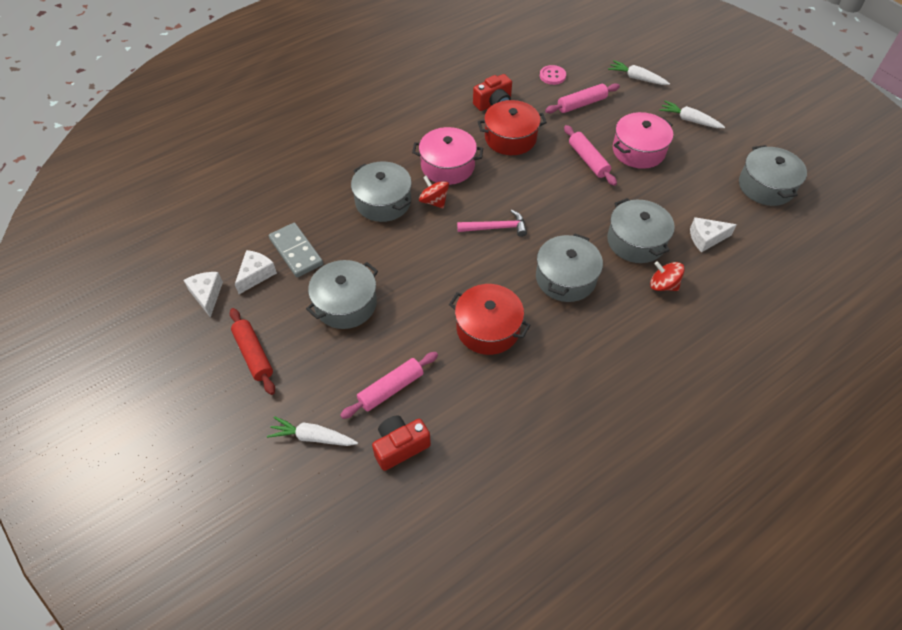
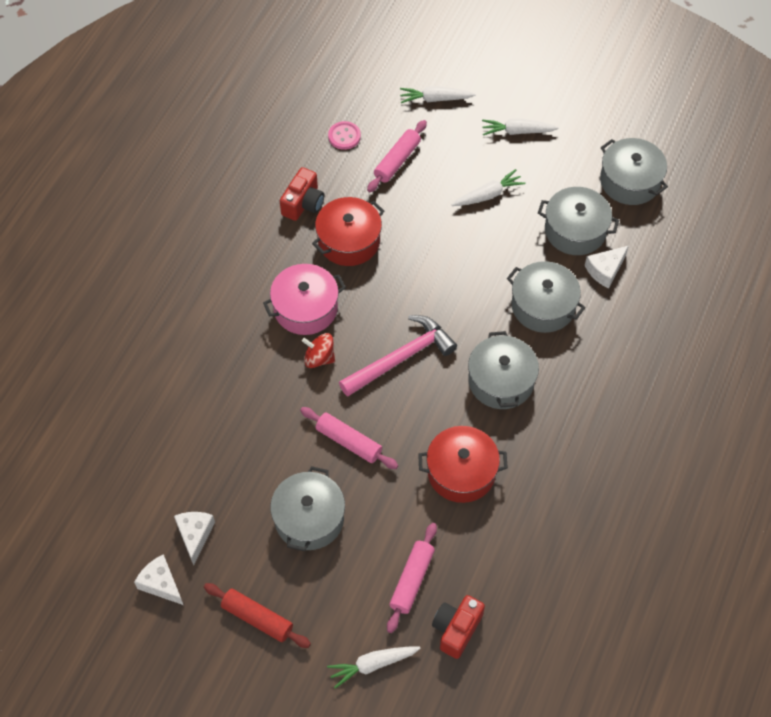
camera: 30 degrees left, 5 degrees up
(296, 251) = (217, 488): grey domino -> none
(383, 201) = (267, 385): grey pot -> grey pot (575, 230)
(496, 228) = (401, 358): pink hammer -> pink hammer, size x1.57
(588, 160) = (444, 231): pink rolling pin -> pink rolling pin (348, 442)
(638, 150) = (488, 195): pink pot -> white carrot
(663, 285) = (593, 342): red spinning top -> none

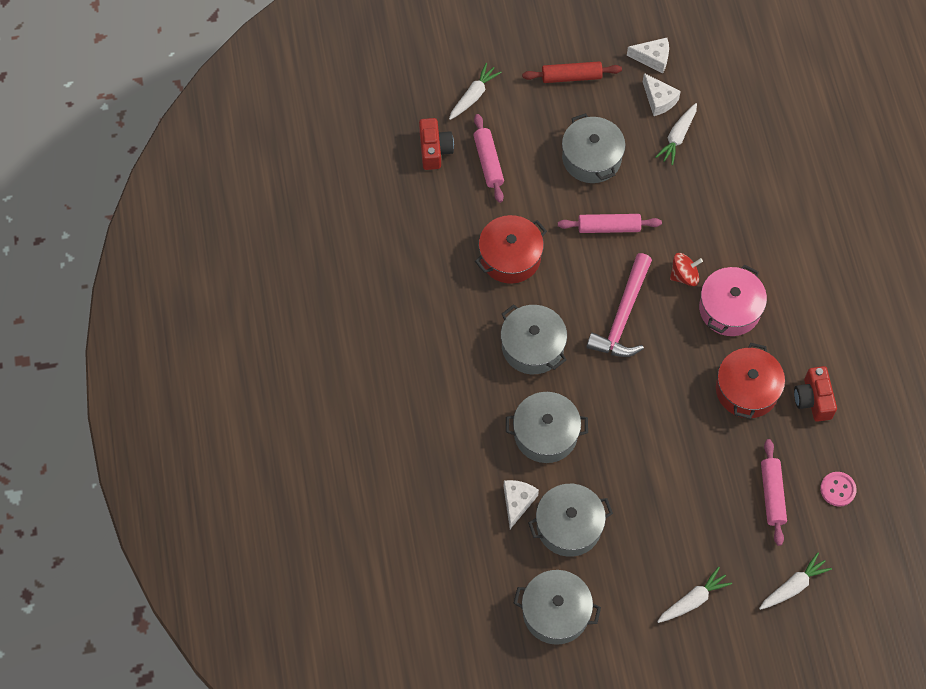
camera: 145 degrees right, 5 degrees up
(488, 195) = (668, 512): white carrot -> white carrot (677, 137)

